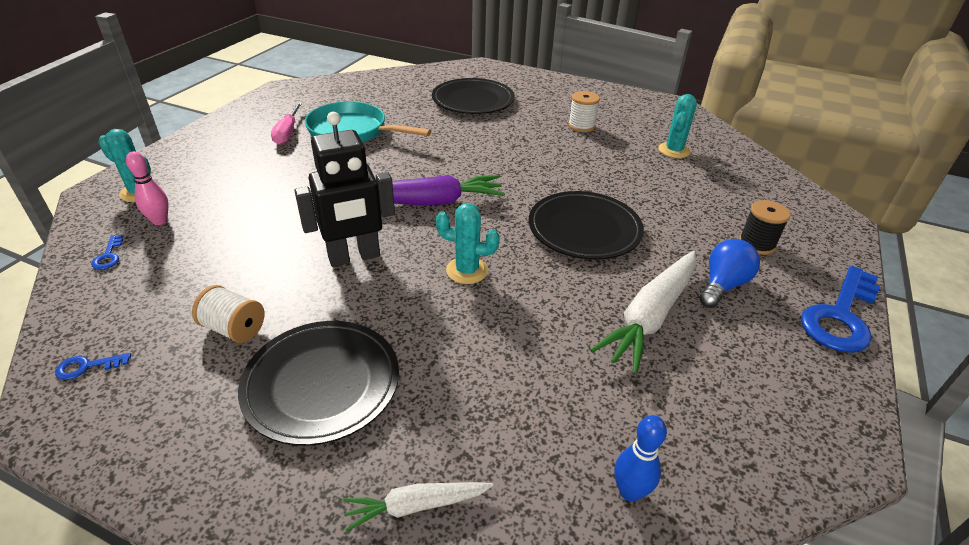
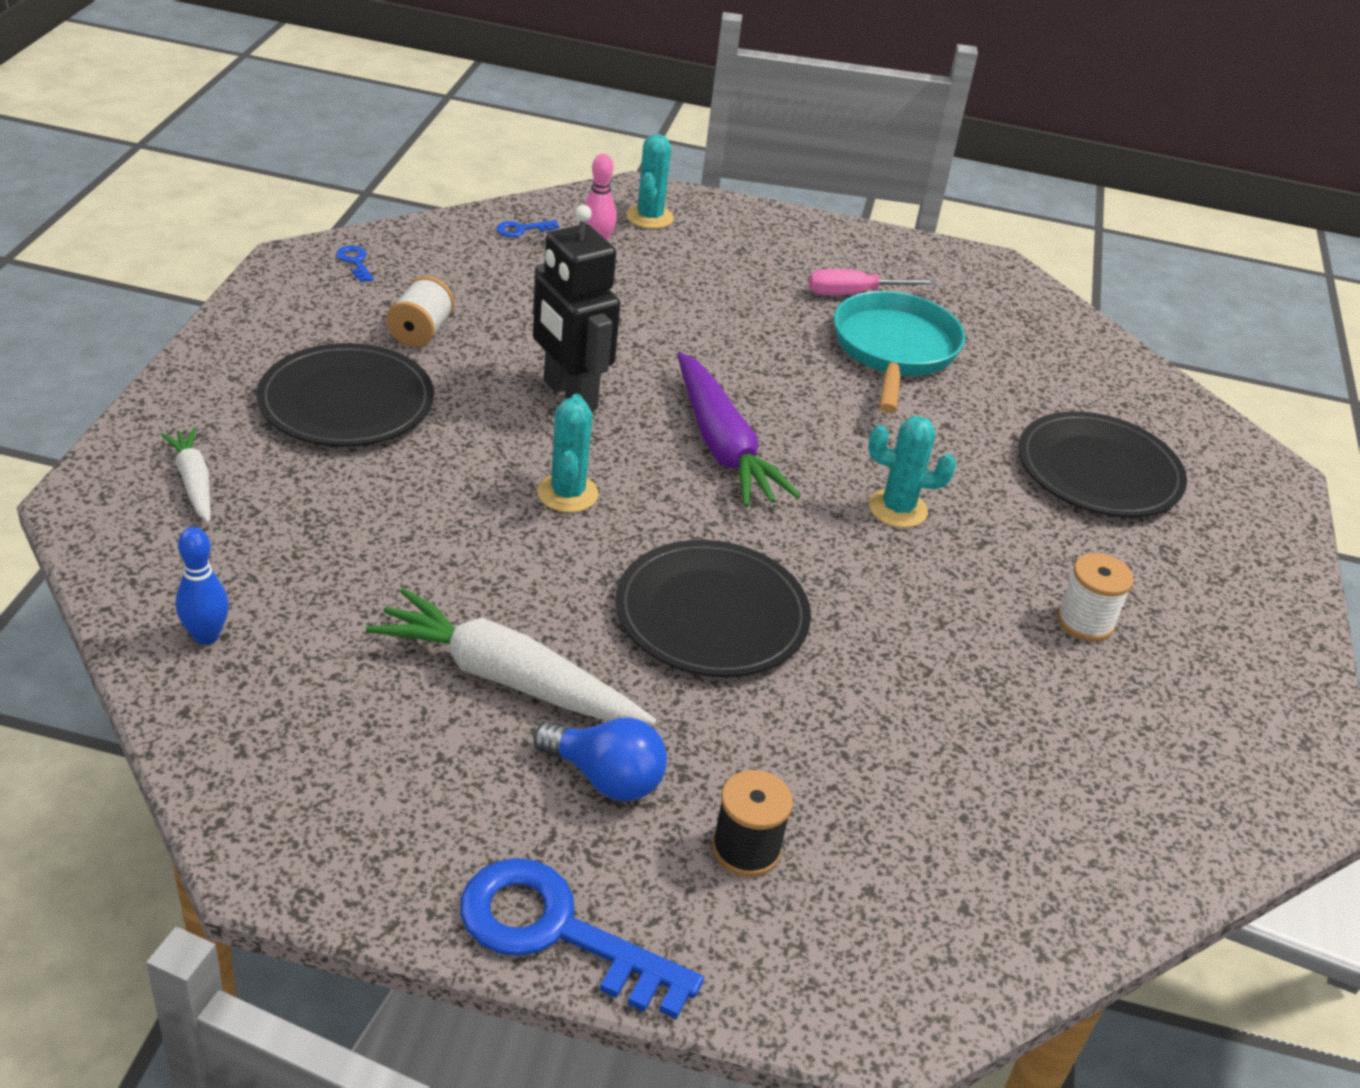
camera: 75 degrees right, 0 degrees up
(674, 150) = (1060, 764): turquoise cactus -> turquoise cactus (897, 509)

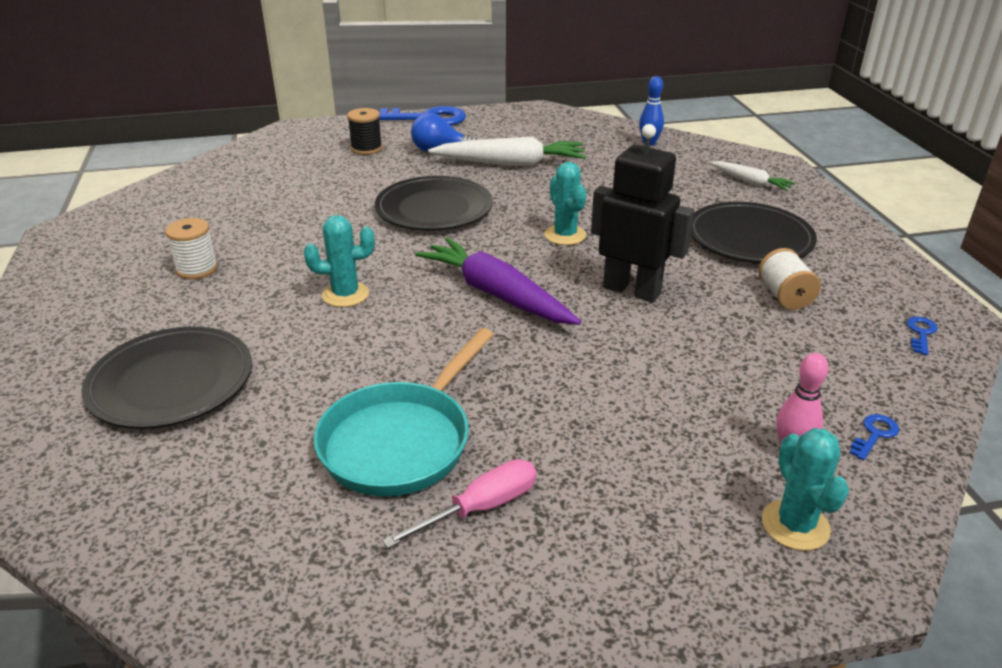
camera: 160 degrees right, 5 degrees down
(355, 262) = (921, 333): blue key -> blue key turned 105 degrees counterclockwise
(894, 351) = (401, 441): turquoise pan -> turquoise pan turned 45 degrees clockwise

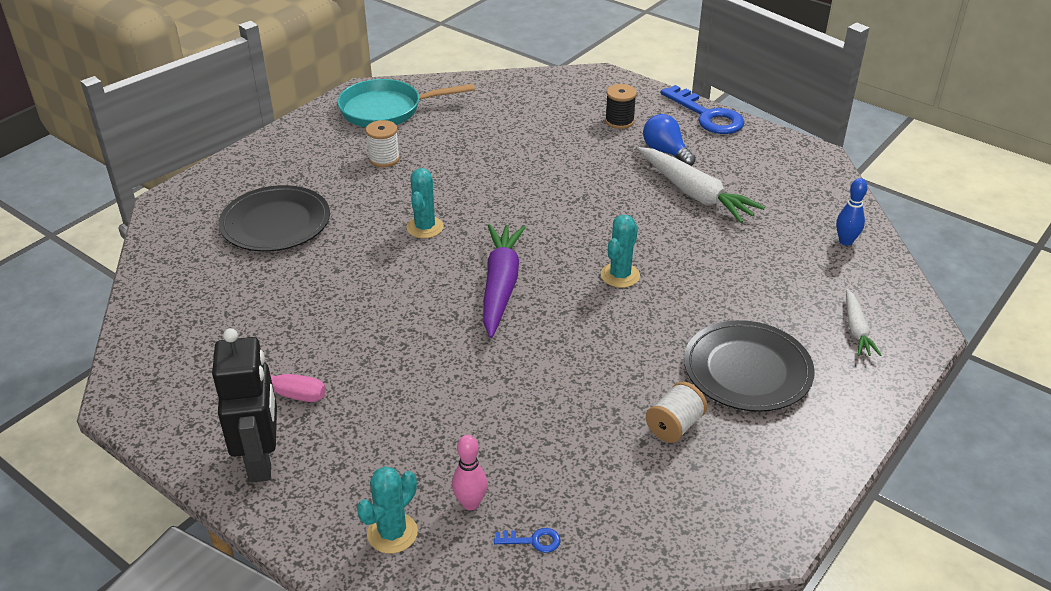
camera: 50 degrees right, 5 degrees up
(345, 294) = (425, 227): turquoise cactus -> turquoise cactus turned 60 degrees clockwise
(401, 441) = (310, 332): turquoise pan -> turquoise pan (386, 110)
(434, 209) = (576, 199): black plate -> none
(632, 290) = (583, 344): black robot -> black robot (262, 460)
(921, 333) = (712, 525): blue key -> none

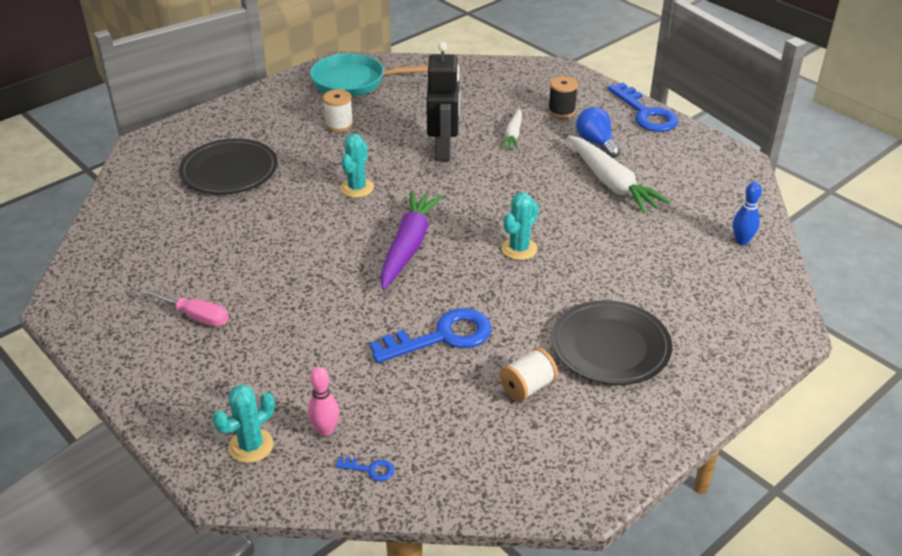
camera: 10 degrees right, 0 degrees up
(262, 460) = (159, 370): black robot -> black robot (443, 150)
(567, 382) = (442, 337): none -> blue key
(856, 330) = (725, 322): white carrot -> white carrot (513, 135)

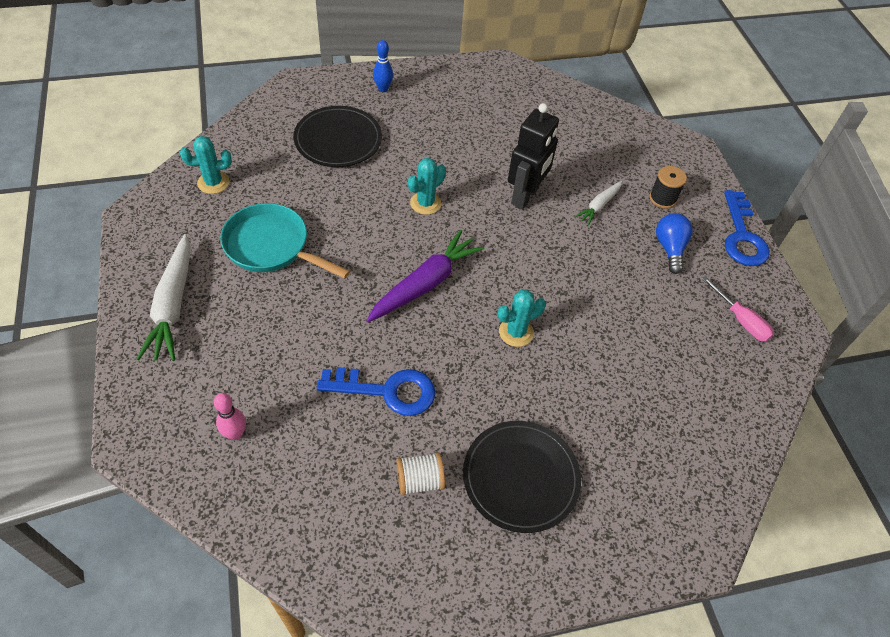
camera: 25 degrees right, 15 degrees up
(195, 316) = (217, 272): pink screwdriver -> pink screwdriver (740, 320)
(251, 446) = (173, 418): turquoise cactus -> turquoise cactus (213, 183)
(339, 124) = (457, 130): white spool -> none
(354, 82) = (500, 89): turquoise pan -> turquoise pan (271, 246)
(370, 469) = (241, 491): blue key -> none
(611, 183) = (651, 300): white carrot -> white carrot (172, 305)
(741, 241) = (729, 425): blue bowling pin -> blue bowling pin (383, 89)

